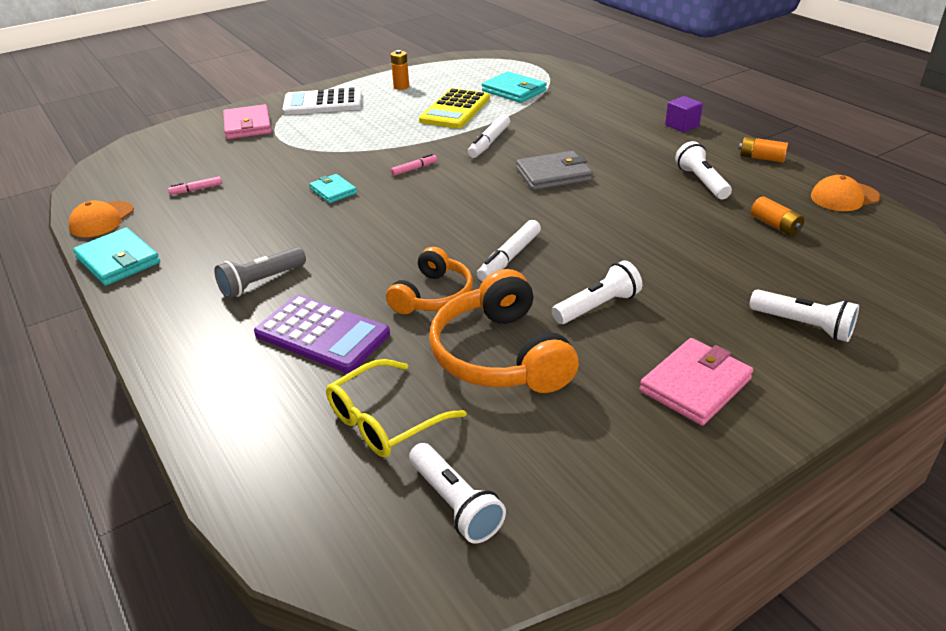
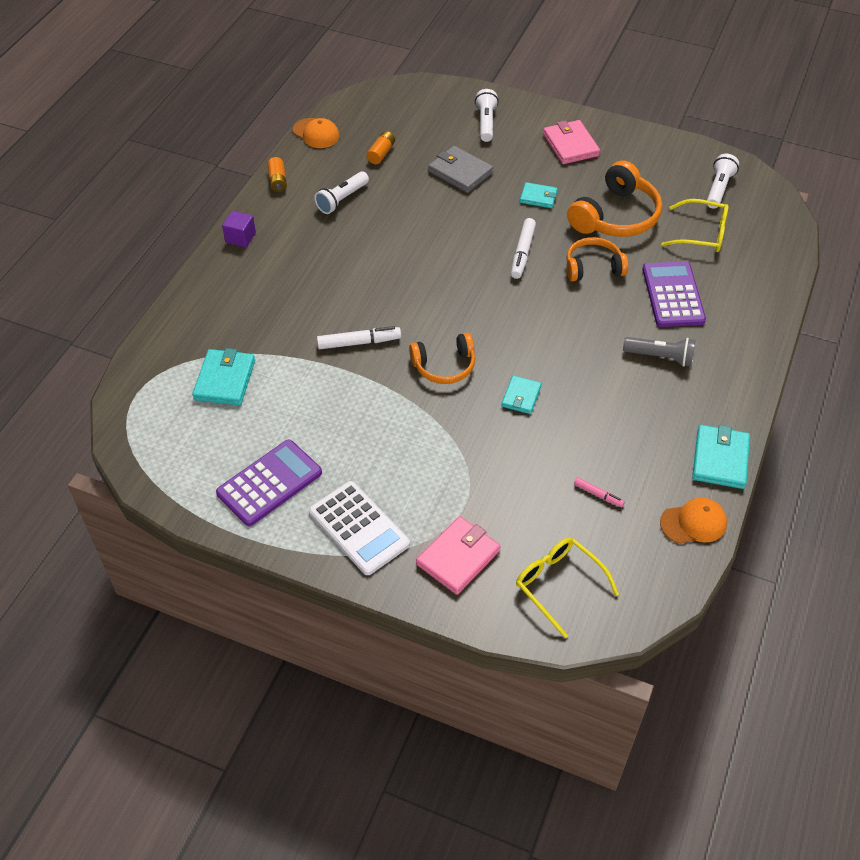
camera: 125 degrees left, 15 degrees up
(168, 150) = (559, 585): none -> yellow glasses
(401, 87) = (269, 483): orange battery -> purple calculator
(414, 169) = (444, 366): pink marker -> orange headphones
(455, 110) = (303, 402): yellow calculator -> none
(509, 257) = (522, 253): white marker -> white marker turned 105 degrees clockwise
(553, 174) = (389, 278): grey wallet -> grey wallet (460, 172)
(597, 306) = (538, 197): white flashlight -> turquoise wallet
(695, 385) = (570, 145): pink wallet -> pink wallet turned 60 degrees clockwise

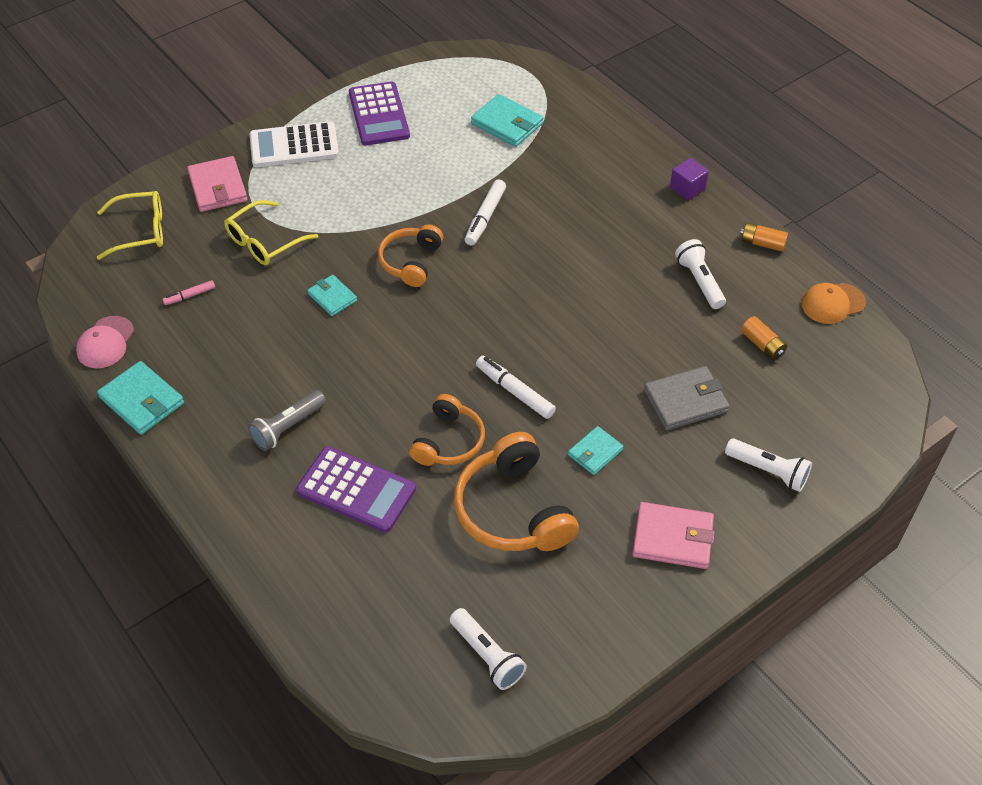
camera: 120 degrees right, 0 degrees up
(693, 523) = (105, 343): orange cap -> pink cap
(701, 234) = (424, 581): yellow glasses -> yellow glasses (265, 242)

